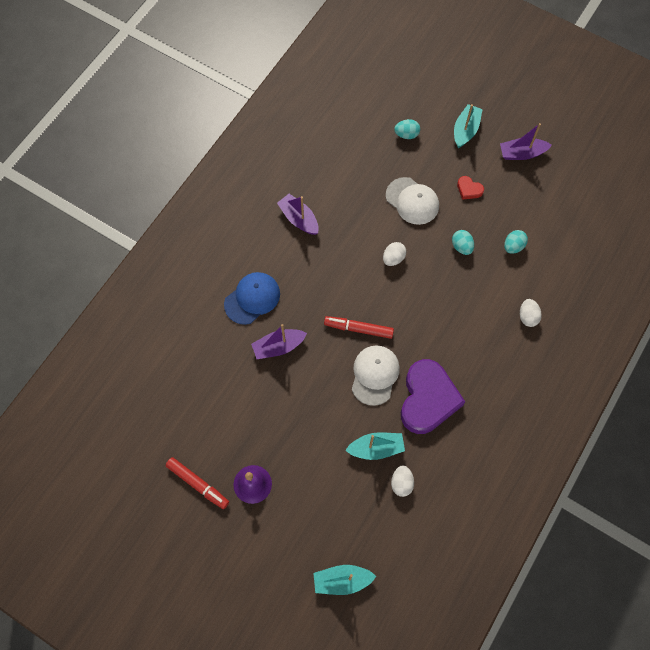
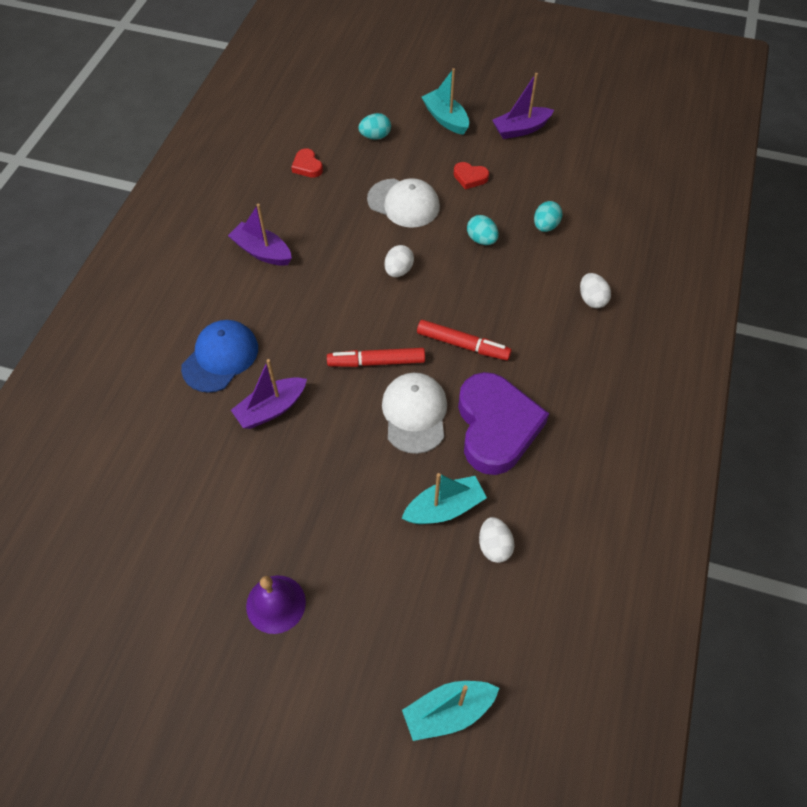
camera: 15 degrees left, 10 degrees down
(198, 484) = (191, 625): red marker -> red marker (463, 345)
(348, 151) = (307, 166): none -> red heart
(465, 130) = (445, 119): turquoise boat -> turquoise boat turned 45 degrees counterclockwise

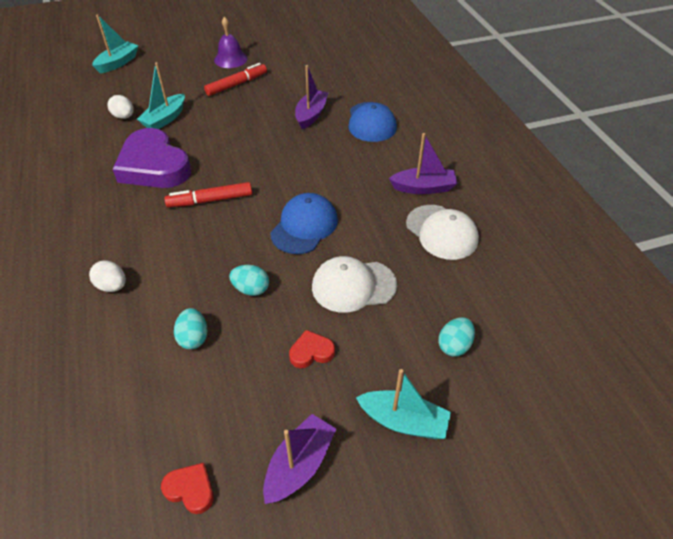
camera: 145 degrees right, 10 degrees down
(307, 166) = (477, 273): red heart -> red heart (190, 489)
(376, 362) = (267, 163): red marker -> red marker (236, 84)
(398, 270) = (304, 226): white egg -> blue cap
(414, 414) = (216, 149): white cap -> white cap (441, 232)

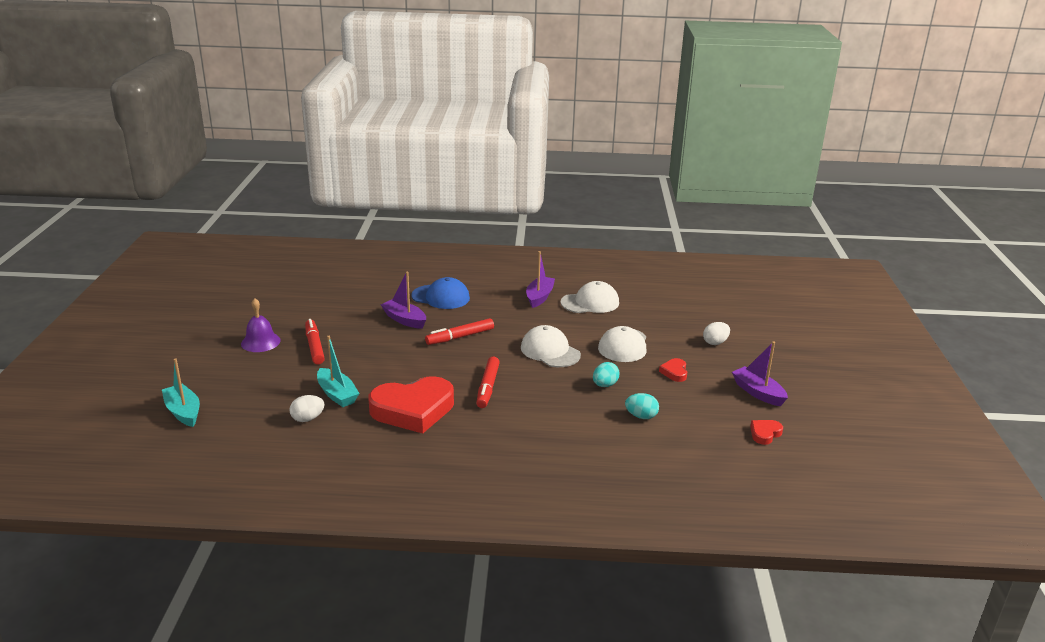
camera: 70 degrees left, 20 degrees down
(112, 286) = (566, 448): white egg -> white egg (715, 342)
(154, 166) = (413, 410): purple heart -> red heart
(298, 156) = (460, 337): none -> red marker
(304, 226) = (550, 351): blue cap -> white cap
(403, 421) = (738, 353): turquoise boat -> none
(454, 345) = (690, 324): turquoise egg -> none

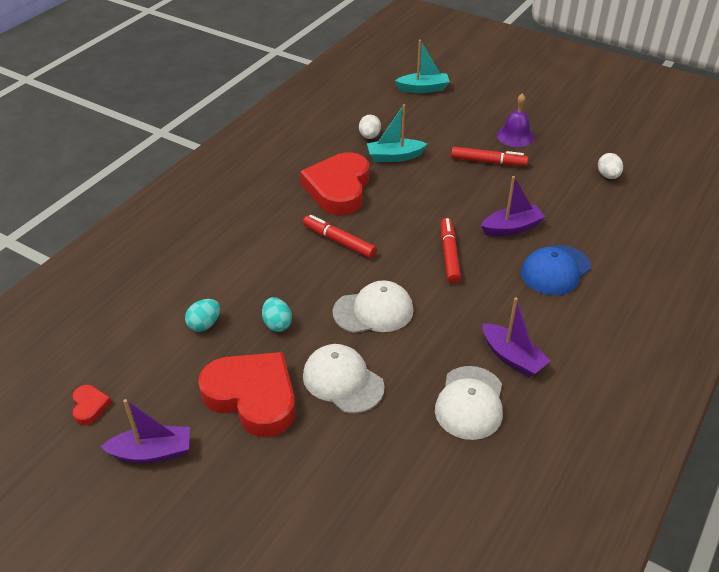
camera: 120 degrees right, 15 degrees up
(674, 372) = (253, 397): red heart -> red heart, size x2.39
(715, 342) = (282, 483): white egg -> white egg (608, 176)

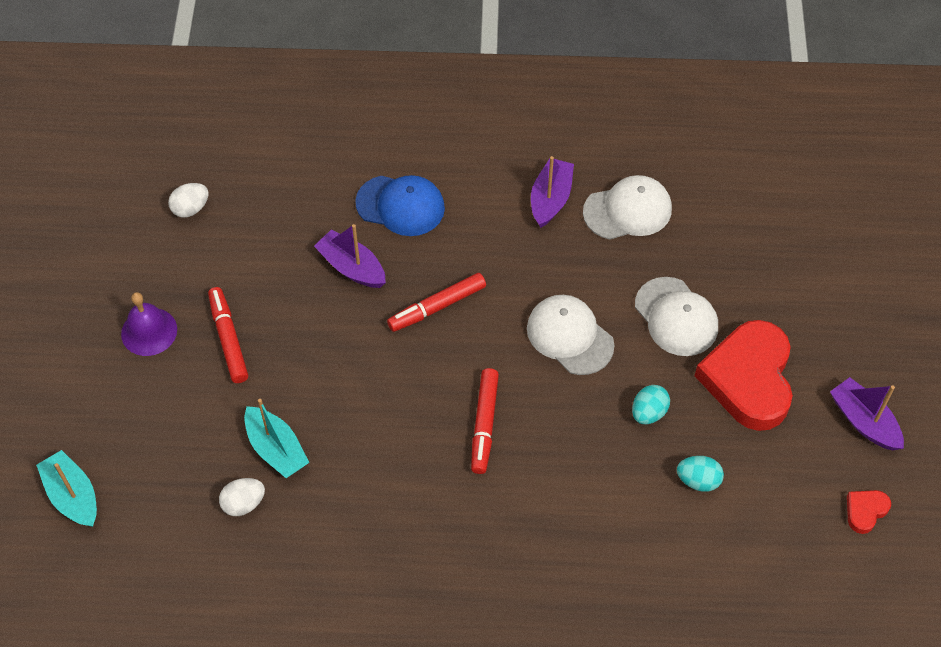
camera: 120 degrees left, 15 degrees up
(338, 188) = (385, 479): red heart -> none
(343, 381) = (676, 317): white cap -> white cap turned 45 degrees counterclockwise

